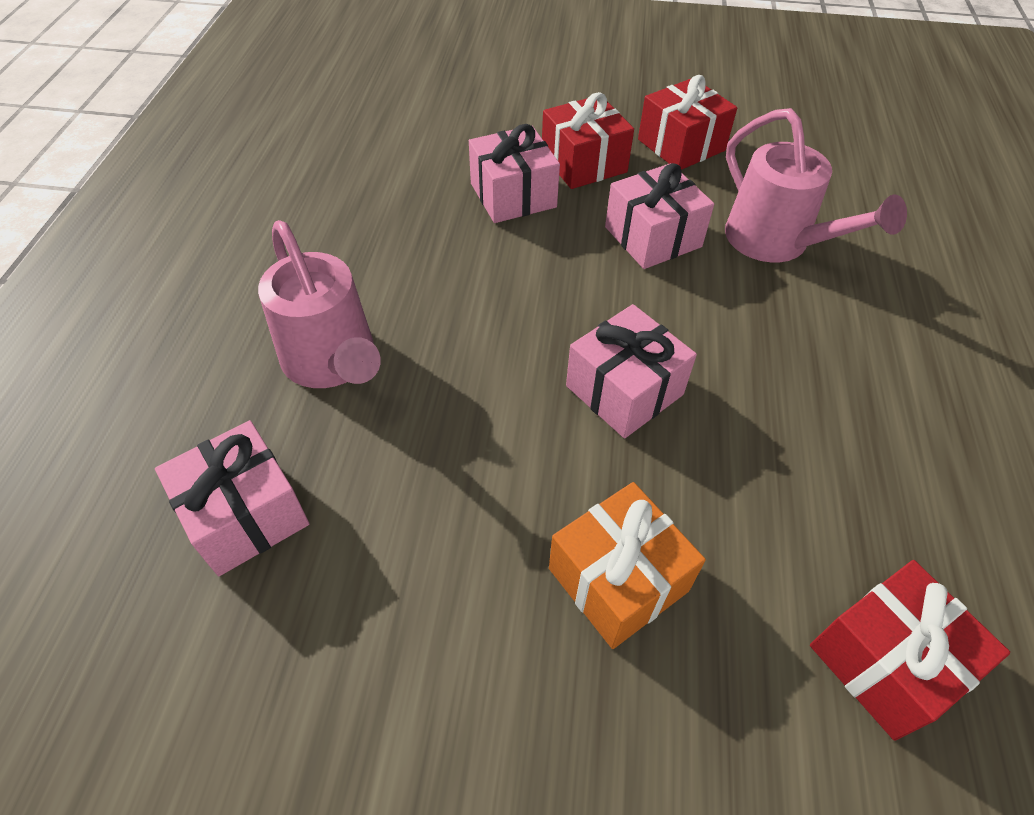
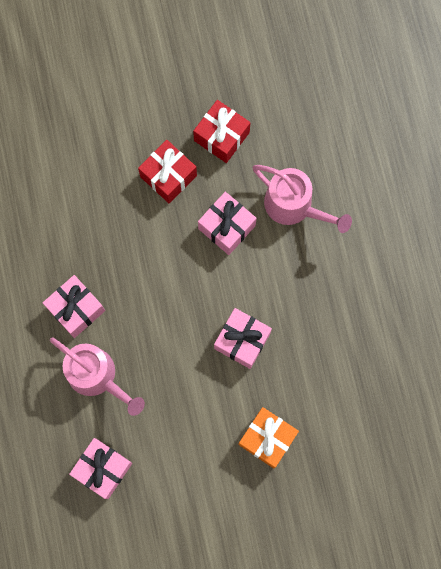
camera: 20 degrees left, 25 degrees up
(513, 195) = (137, 221): pink gift -> pink gift (76, 309)
(885, 661) = (376, 433): red gift -> none

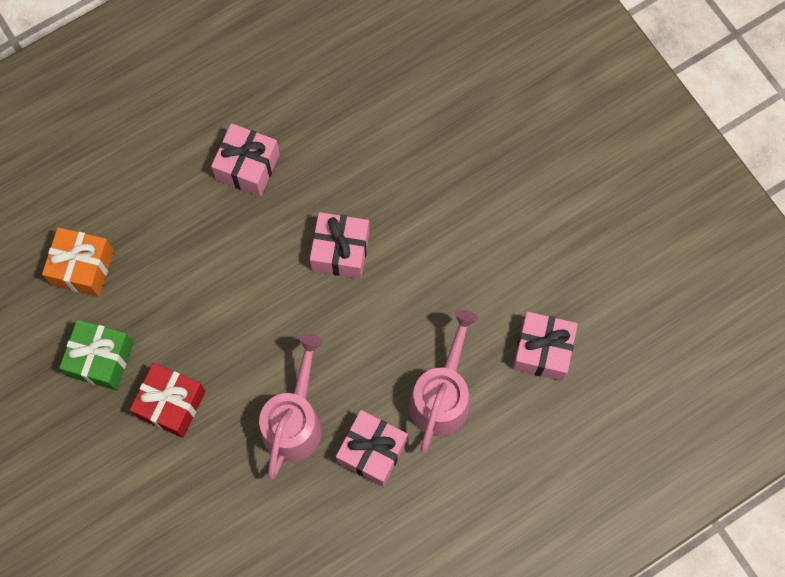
camera: 110 degrees left, 5 degrees down
(221, 136) = (101, 359): red gift -> green gift
(227, 227) = (212, 314): pink gift -> pink gift (247, 167)
(267, 438) = (439, 188): orange gift -> orange gift (82, 267)
(295, 207) = (162, 247): pink watering can -> pink watering can (294, 420)

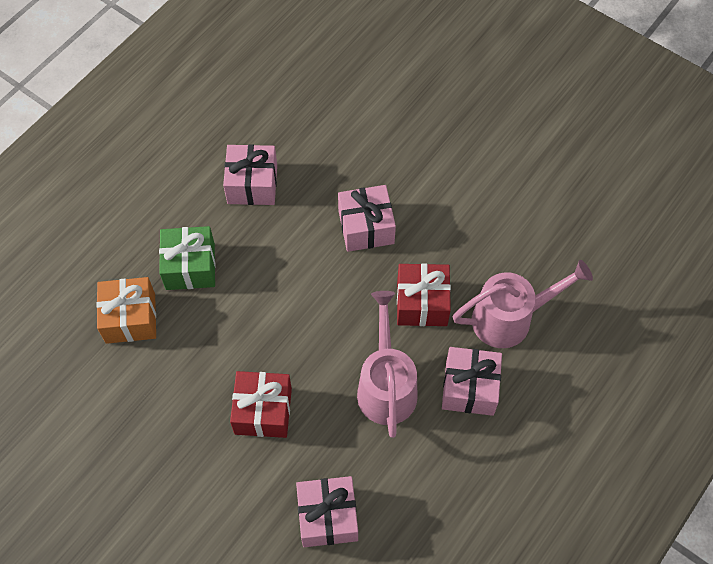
camera: 20 degrees left, 10 degrees down
(101, 359) = (179, 394): green gift -> green gift (190, 266)
(362, 350) = (422, 303): none -> red gift
(442, 395) = (510, 318): pink watering can -> pink watering can turned 75 degrees clockwise
(542, 351) = (581, 251): pink gift -> pink gift (328, 516)

